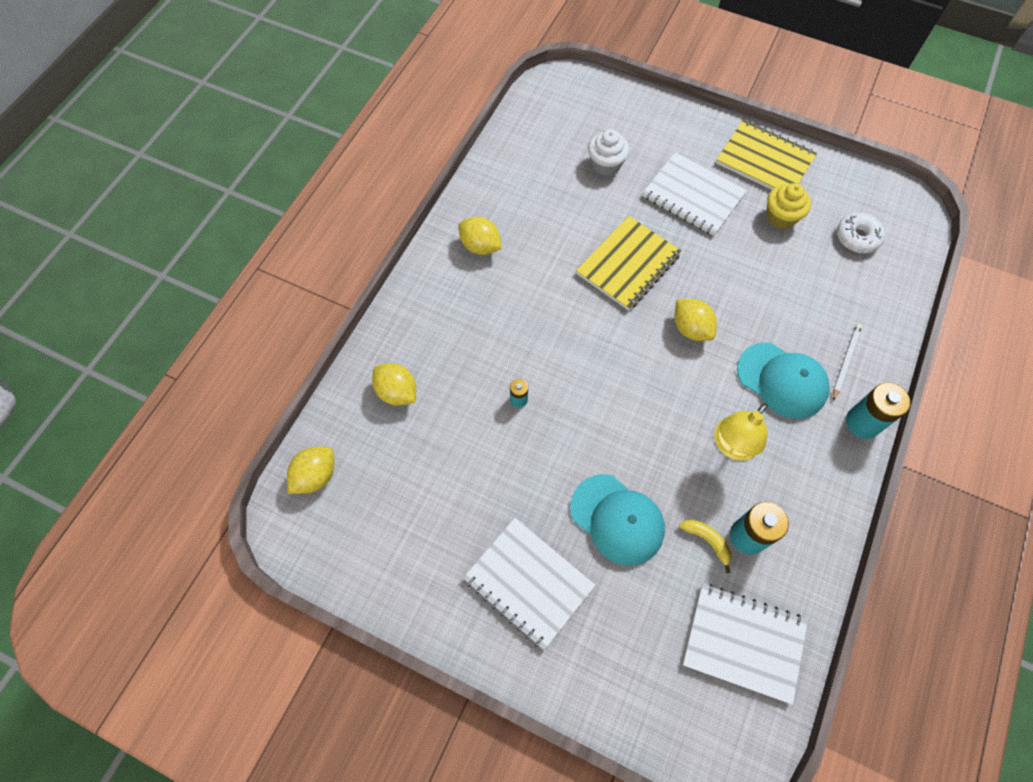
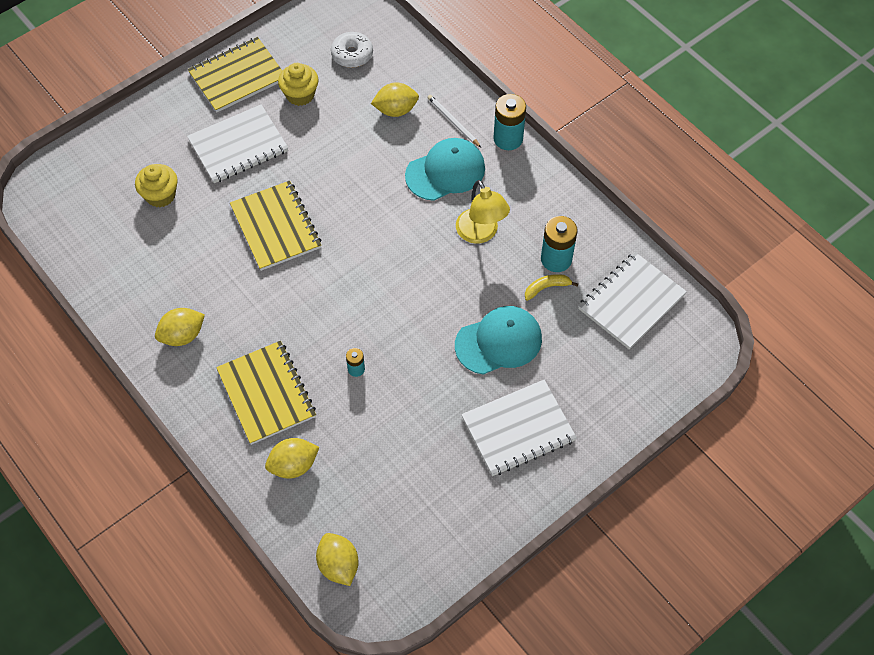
camera: 65 degrees left, 5 degrees down
(457, 337) = (266, 393): none -> yellow notebook
(606, 164) = (160, 195): white cupcake -> yellow cupcake
(691, 328) = (364, 211): yellow lemon -> yellow lemon (395, 110)

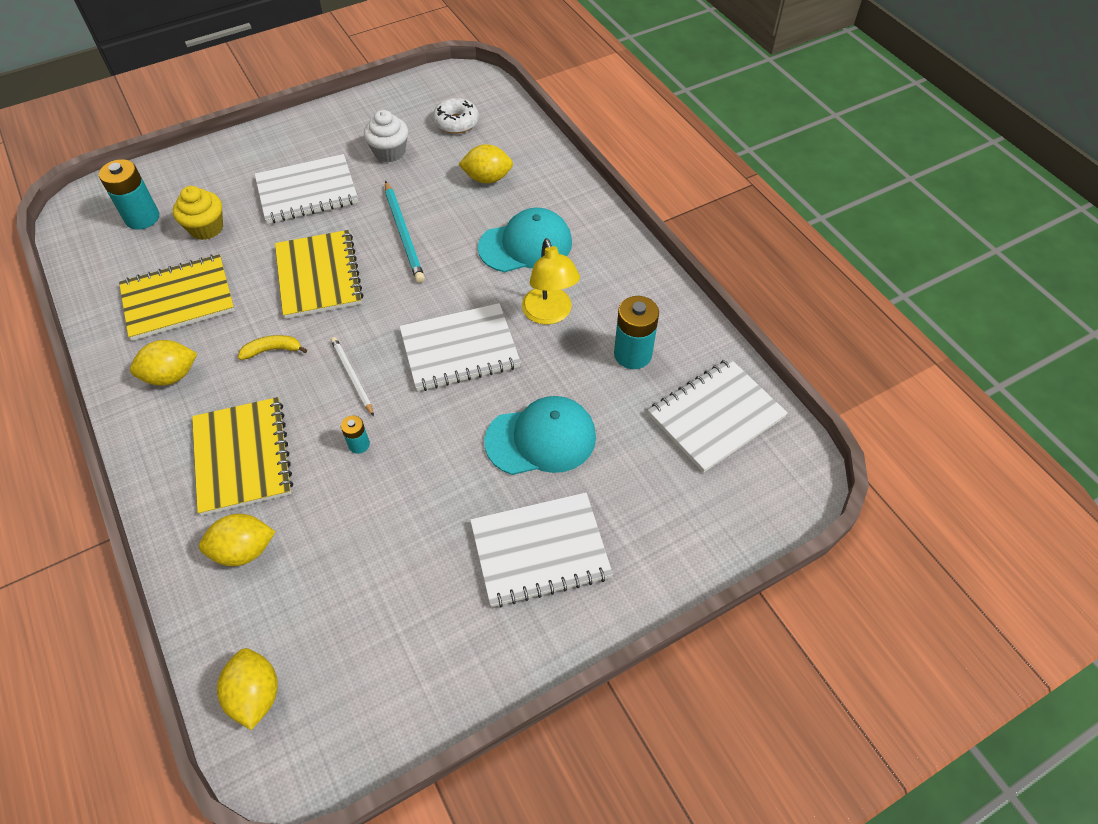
camera: 10 degrees right, 5 degrees down
(237, 76) = (330, 128): yellow notebook -> yellow notebook (178, 299)
(300, 95) = (389, 152): yellow cupcake -> white cupcake
(337, 176) = (404, 234): none -> turquoise pencil
(414, 276) = (460, 349): none -> white notebook
(453, 122) = (547, 197): white pencil -> white pencil (352, 376)
(508, 138) = (604, 221): turquoise battery -> turquoise battery (142, 218)
(546, 288) = (614, 385): yellow banana -> yellow banana (272, 350)

